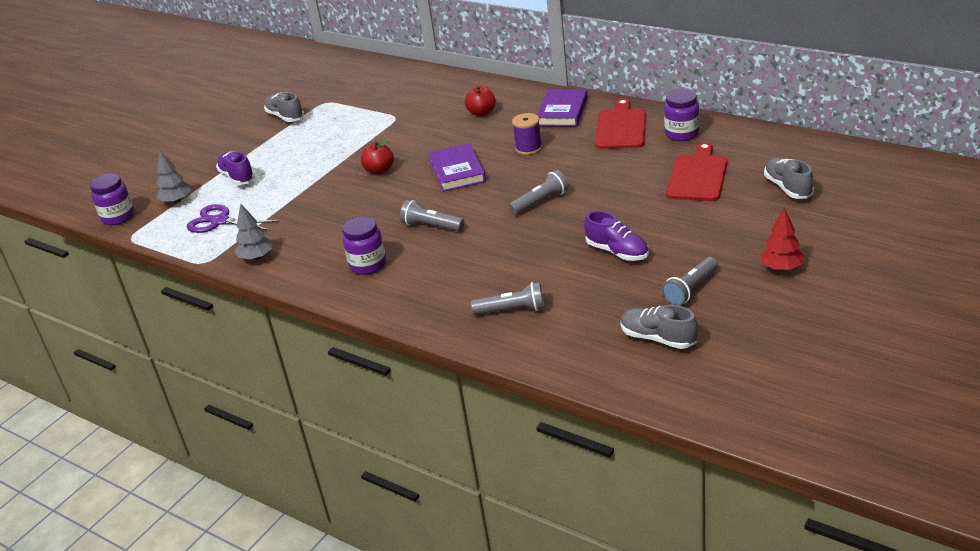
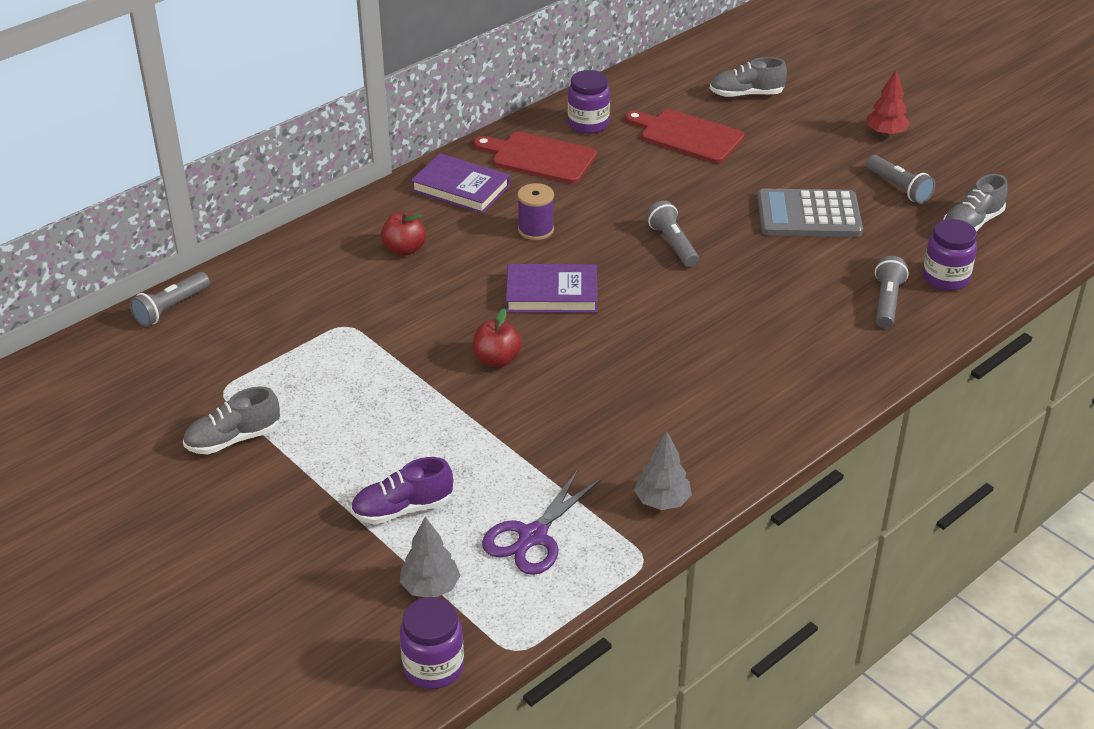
camera: 80 degrees left, 5 degrees up
(368, 265) = (738, 398): purple jar -> purple jar (945, 278)
(431, 226) = (676, 334): grey flashlight -> grey flashlight (171, 308)
(617, 252) = (808, 215): purple shoe -> grey calculator

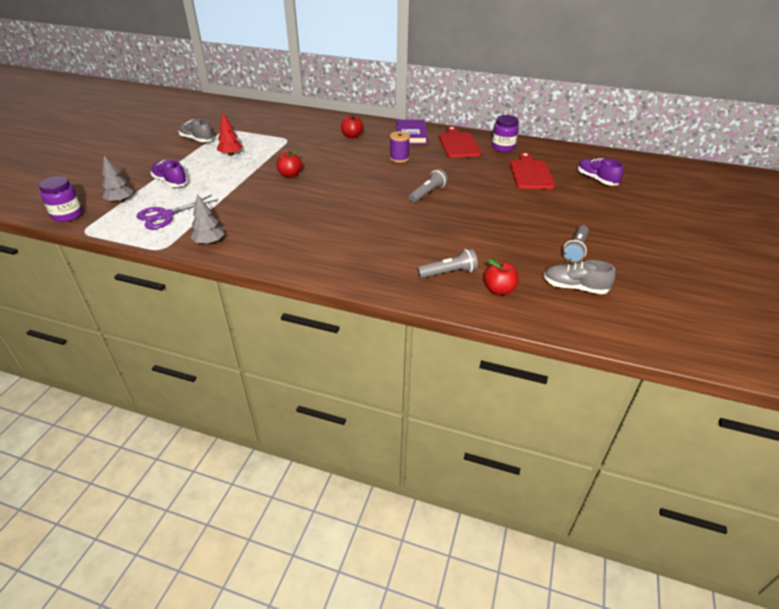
camera: 60 degrees right, 0 degrees up
(171, 308) = (270, 108): grey flashlight -> none
(533, 536) = (165, 215): purple scissors -> purple scissors turned 45 degrees counterclockwise
(551, 293) = (353, 174): purple book -> none
(746, 94) = (596, 179): grey shoe -> purple shoe
(808, 215) = (505, 226): grey calculator -> none
(885, 133) = (628, 232): red tree -> red tree (231, 154)
(945, 278) = (499, 290): purple jar -> red apple

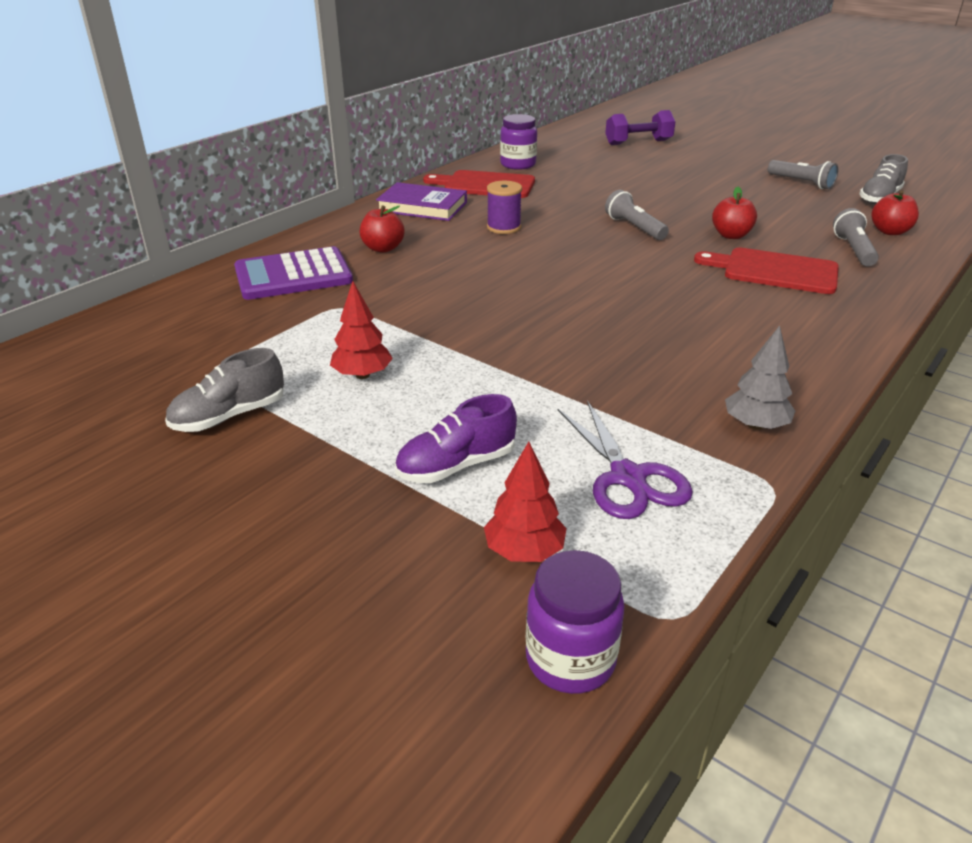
camera: 70 degrees left, 5 degrees down
(120, 201) = (524, 551): grey tree -> red tree
(290, 175) = (509, 320): red apple -> red apple (731, 235)
(312, 125) = (293, 275): none -> purple calculator
(530, 173) = (605, 166): red cutting board -> red cutting board (774, 271)
(596, 179) = (638, 142): purple shoe -> purple dumbbell

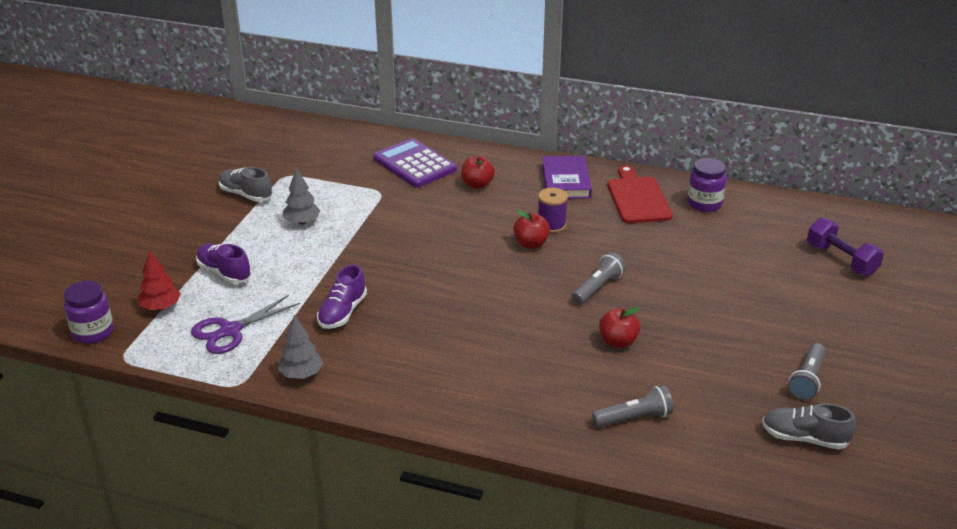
camera: 70 degrees right, 0 degrees up
(362, 375) = (302, 222): red tree -> grey tree
(618, 374) = (342, 312): none -> purple shoe
(774, 271) = (553, 371): red cutting board -> none
(889, 231) = (702, 443): red apple -> red apple (531, 244)

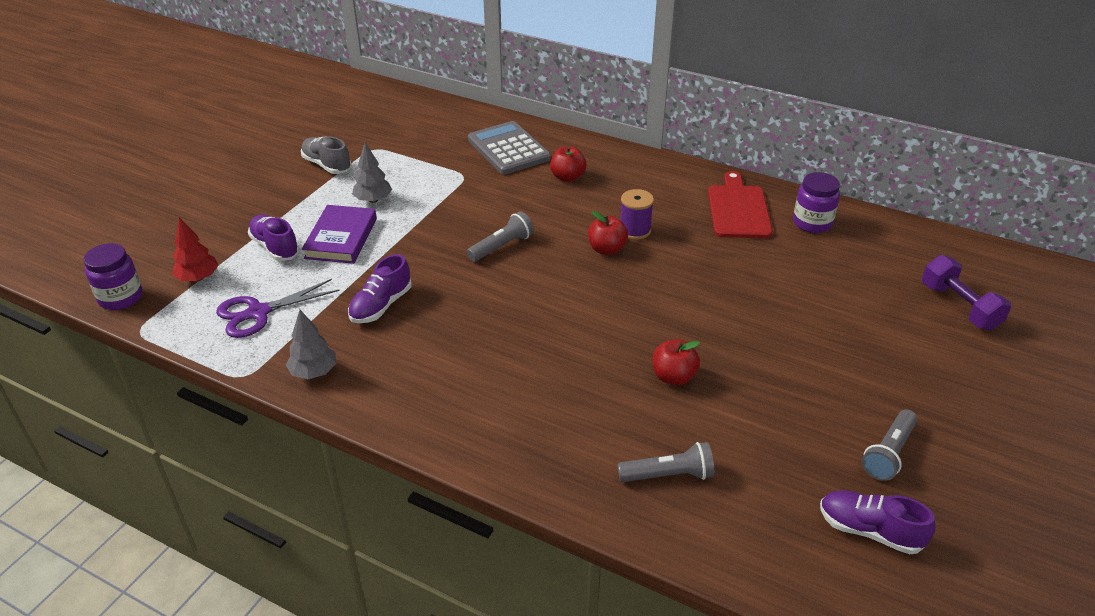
camera: 10 degrees right, 5 degrees up
(415, 164) = (508, 149): purple calculator -> grey calculator
(566, 181) = (664, 183): purple book -> purple book (341, 238)
(597, 287) = (667, 308): grey flashlight -> grey flashlight (502, 246)
(804, 438) = (869, 531): grey shoe -> purple shoe

